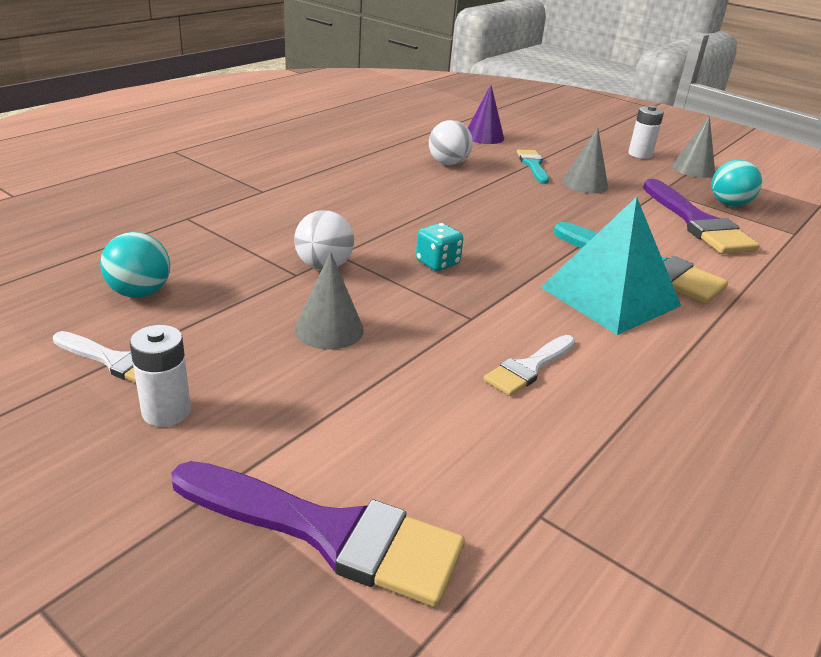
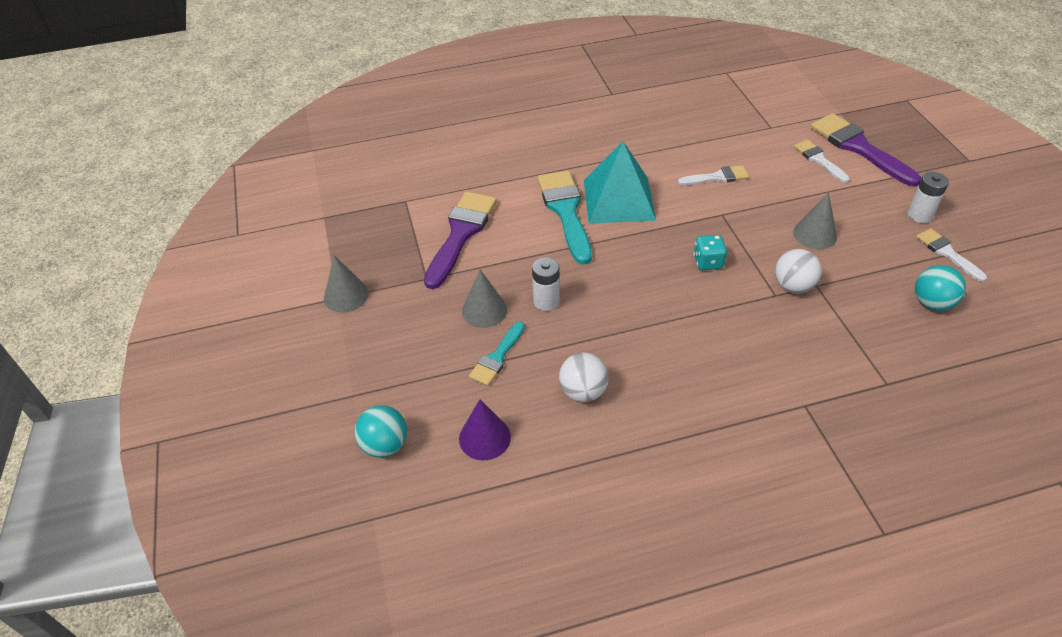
camera: 140 degrees left, 15 degrees up
(394, 465) = (819, 160): none -> white brush
(640, 154) = (358, 337): white battery -> white battery (546, 301)
(729, 204) = (398, 243): turquoise ball -> turquoise ball (385, 445)

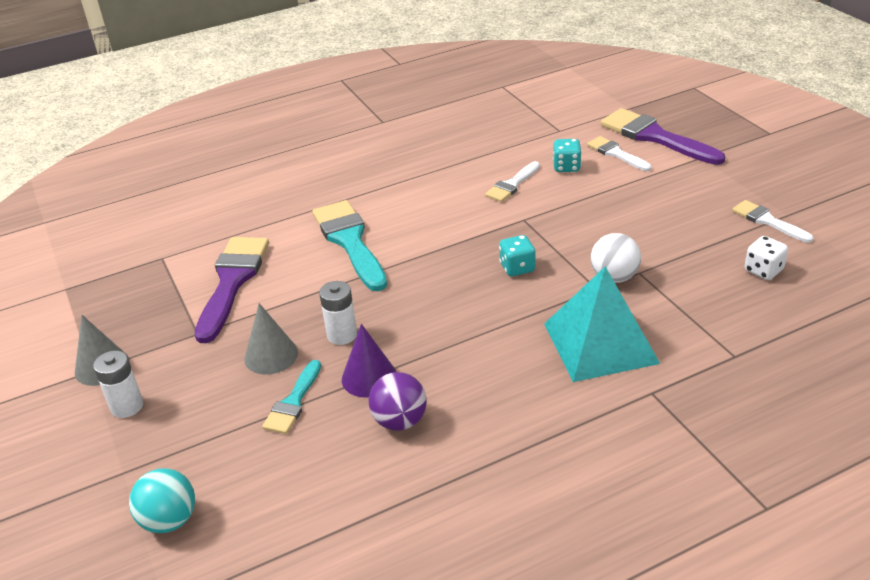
camera: 10 degrees left, 10 degrees down
(484, 437) = (291, 490): purple cone -> purple cone (369, 377)
(583, 391) = (400, 421): white ball -> purple ball
(618, 200) = (407, 221): turquoise pyramid -> turquoise pyramid (600, 343)
(717, 177) = (512, 185): white brush -> white brush turned 150 degrees clockwise
(770, 166) = (566, 167): none -> turquoise dice
(815, 234) = (626, 224): grey cone -> none
(919, 215) = (731, 190): white battery -> white battery (127, 406)
(932, 303) = (763, 270): turquoise ball -> white dice

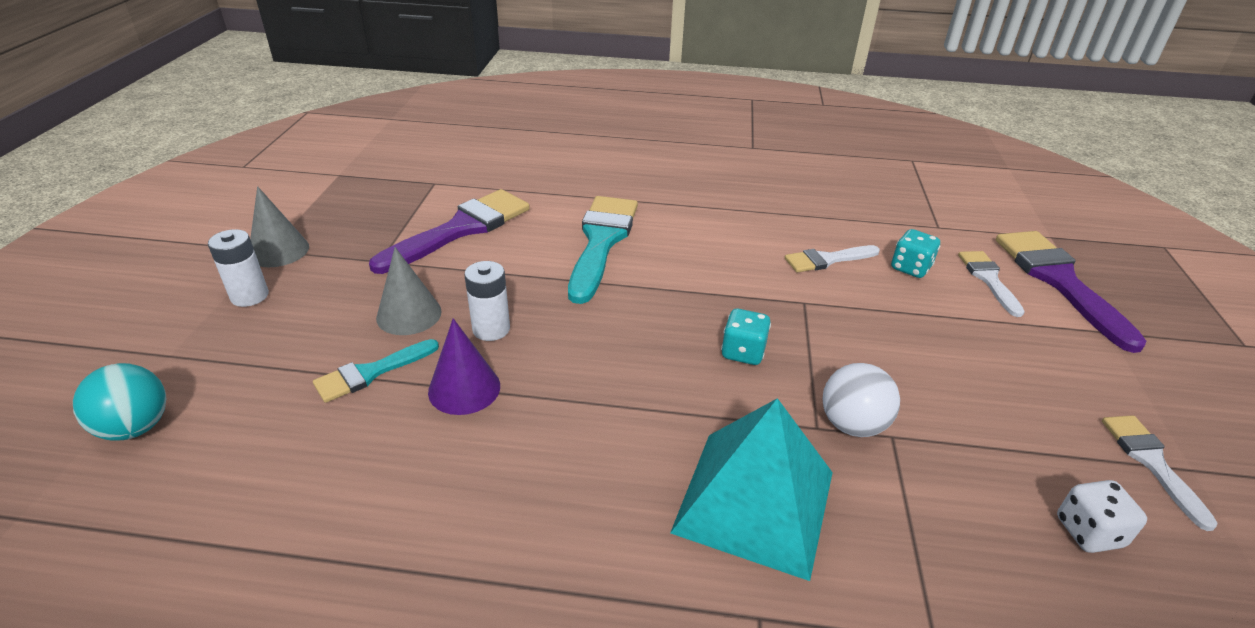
camera: 30 degrees right, 0 degrees up
(400, 421) = (437, 457): purple ball -> none

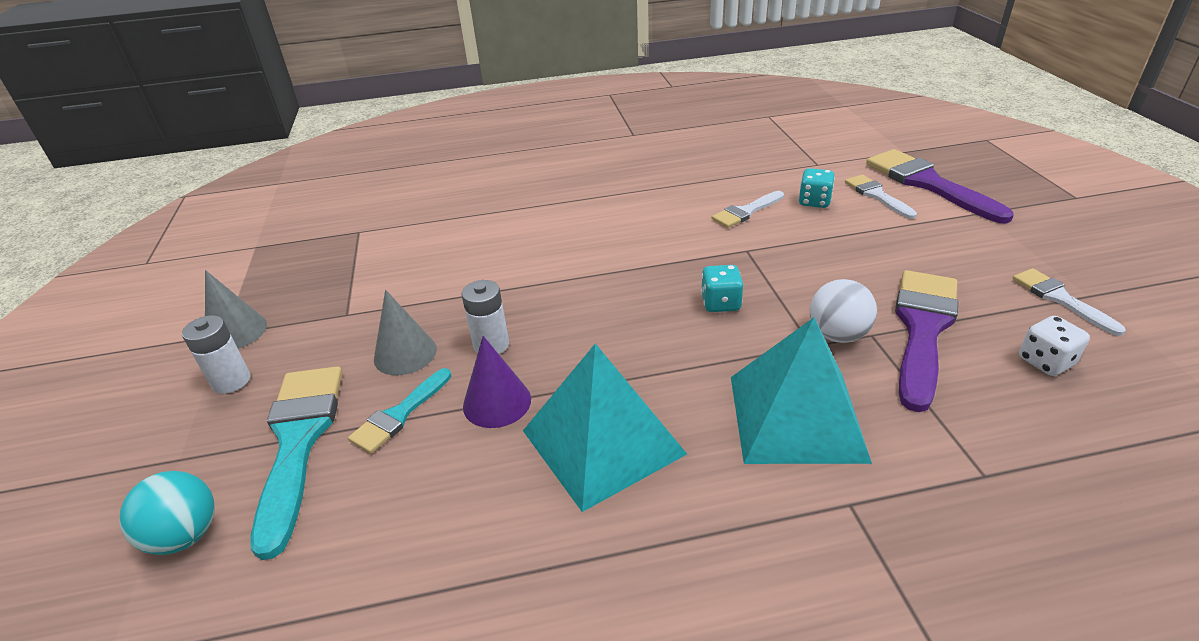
camera: 15 degrees left, 0 degrees up
(461, 229) = (410, 266): purple brush -> purple brush (922, 329)
(541, 462) = (603, 442): none -> turquoise pyramid
(601, 241) = (547, 244): turquoise brush -> turquoise brush (298, 441)

